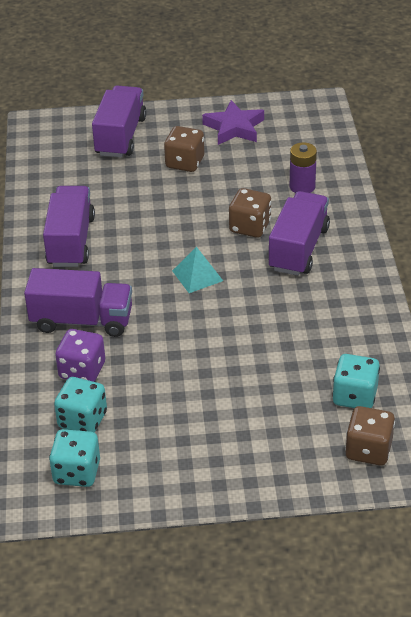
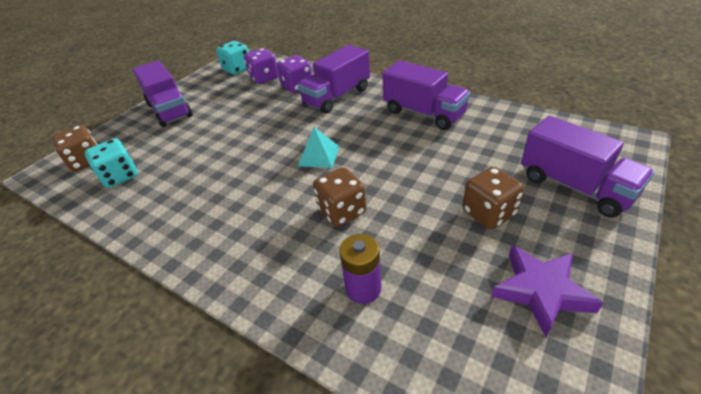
camera: 130 degrees right, 0 degrees up
(82, 420) = (264, 78): turquoise dice -> purple dice
(298, 249) = (278, 228): purple truck -> purple truck (169, 110)

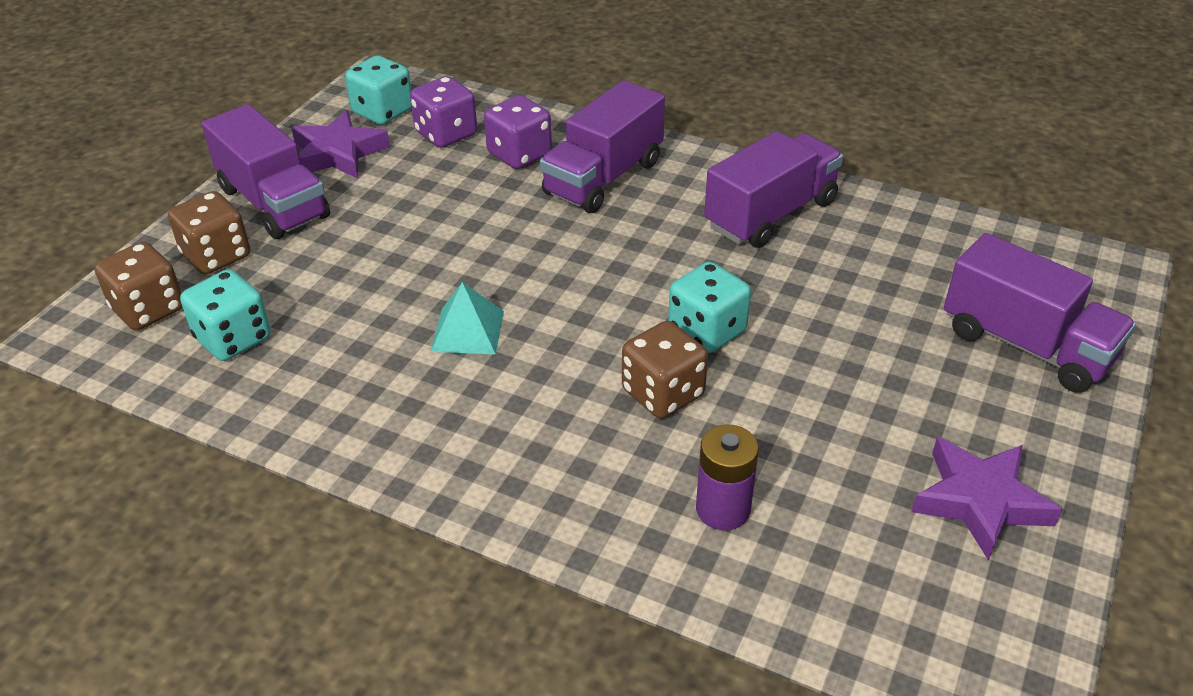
camera: 10 degrees left, 0 degrees up
(209, 87) = (338, 153): none -> purple star
(318, 155) = (598, 296): turquoise pyramid -> turquoise pyramid (467, 331)
(375, 175) = (707, 331): none -> turquoise dice
(423, 113) = (771, 214): purple truck -> purple truck turned 75 degrees counterclockwise
(488, 213) = (898, 390): brown dice -> brown dice (216, 256)

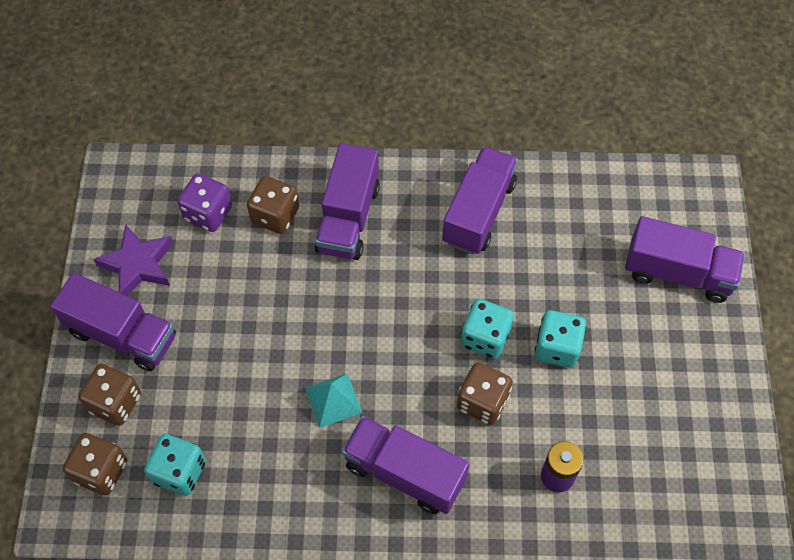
camera: 25 degrees left, 20 degrees up
(383, 112) = (144, 206): turquoise dice -> turquoise dice (557, 348)
(507, 432) = (404, 473): none -> purple truck
(519, 154) = (275, 215): purple dice -> brown dice
(980, 501) = (693, 409): purple star -> none

